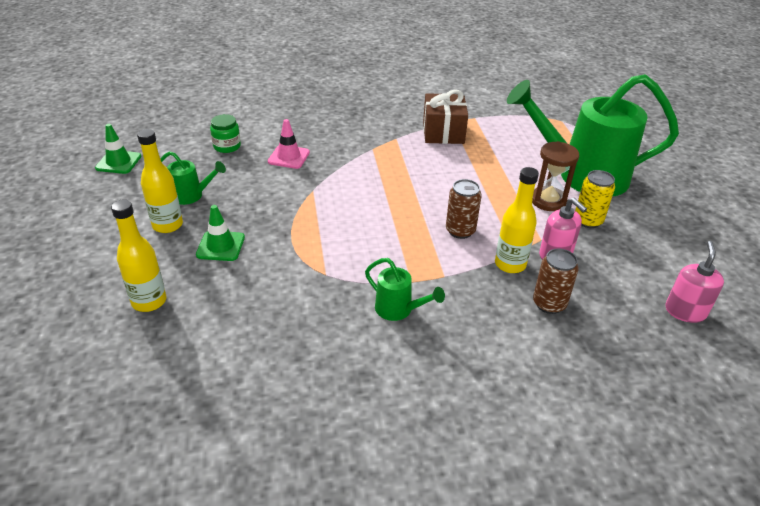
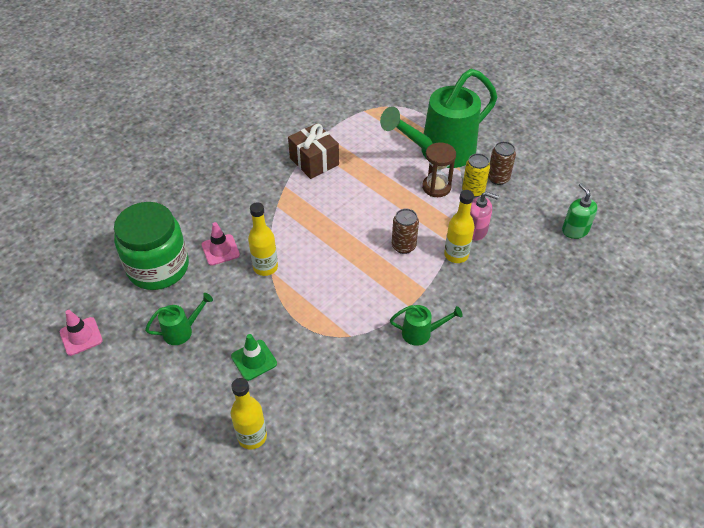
camera: 35 degrees left, 10 degrees up
(118, 162) = (81, 336): green traffic cone -> pink traffic cone
(167, 225) = (193, 368): yellow bottle -> yellow bottle (265, 267)
(227, 146) = (158, 267): green jar -> green jar, size x2.34
(549, 304) = (502, 271): brown can -> brown can (498, 178)
(685, 311) = (575, 230): pink soap dispenser -> green soap dispenser

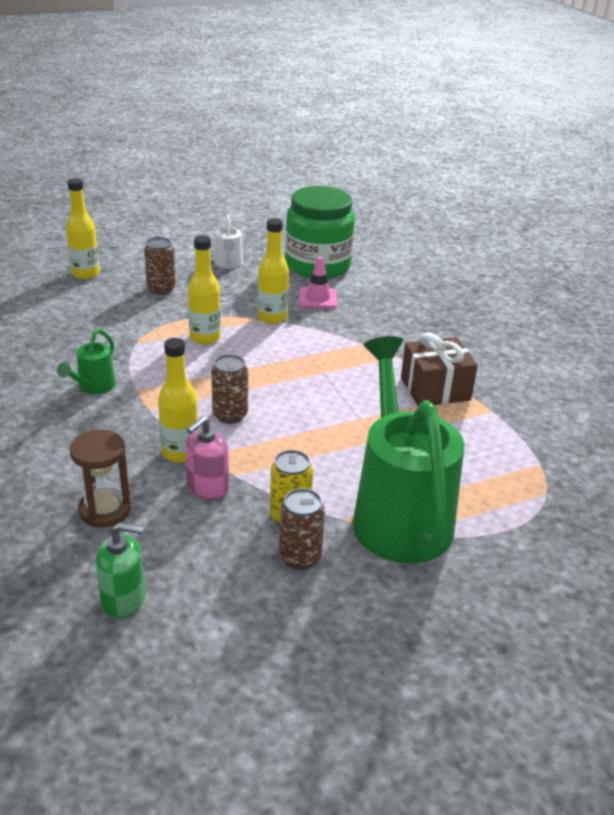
camera: 110 degrees right, 15 degrees down
(81, 336) = (263, 225): pink traffic cone -> none
(182, 331) = (228, 264): green watering can -> white watering can
(254, 360) = (161, 289): green traffic cone -> brown can
(318, 296) = (205, 338): none -> yellow bottle
(436, 187) = (320, 481): brown hourglass -> brown hourglass (105, 510)

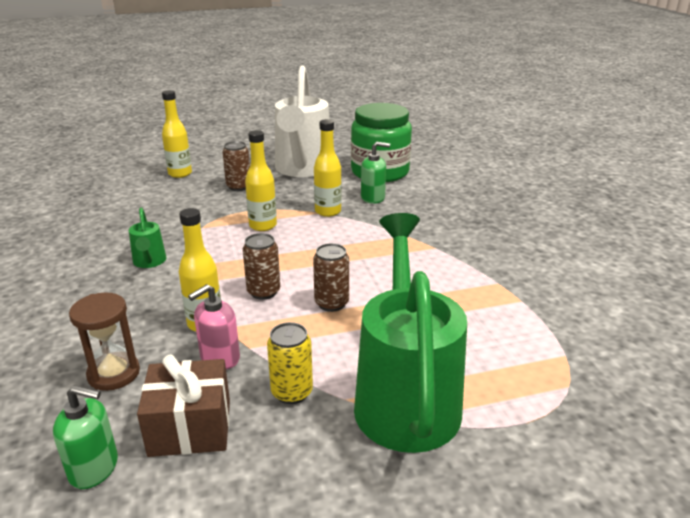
camera: 10 degrees right, 5 degrees down
(93, 387) = (149, 262): green watering can -> green watering can turned 45 degrees counterclockwise
(228, 264) = (302, 169): white watering can -> white watering can, size x2.35
(300, 557) = (290, 436): brown can -> brown can (331, 303)
(317, 298) = (373, 198): pink traffic cone -> green soap dispenser
(435, 389) = (467, 277): brown gift -> brown gift (190, 427)

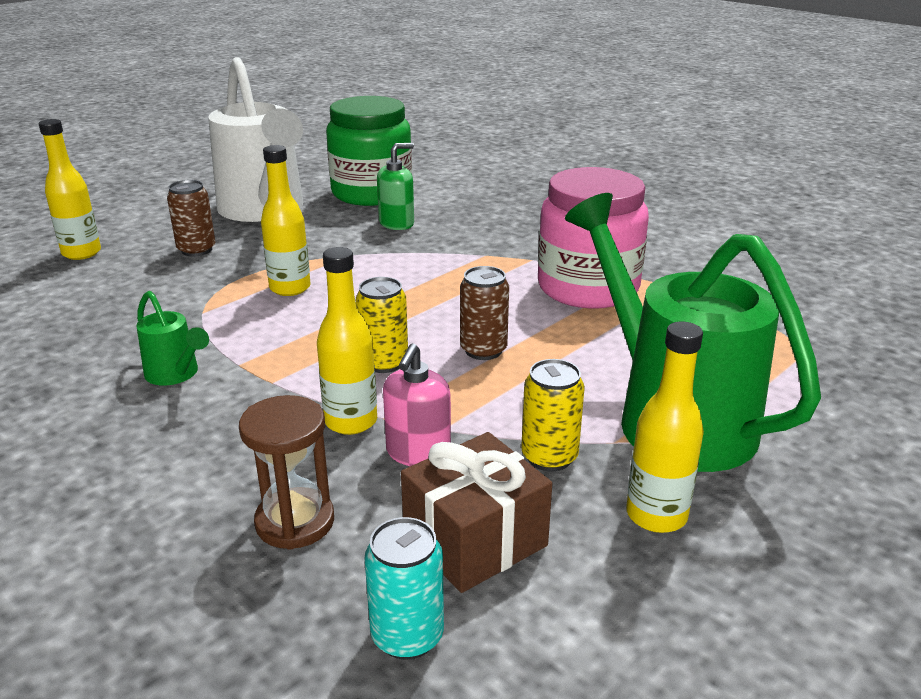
camera: 30 degrees left, 0 degrees up
(94, 468) = (407, 636): green soap dispenser -> turquoise can
(263, 292) = (384, 363): brown can -> yellow can
(328, 211) = (358, 251): yellow bottle -> yellow bottle (656, 515)
(452, 280) = (588, 288): none -> pink jar

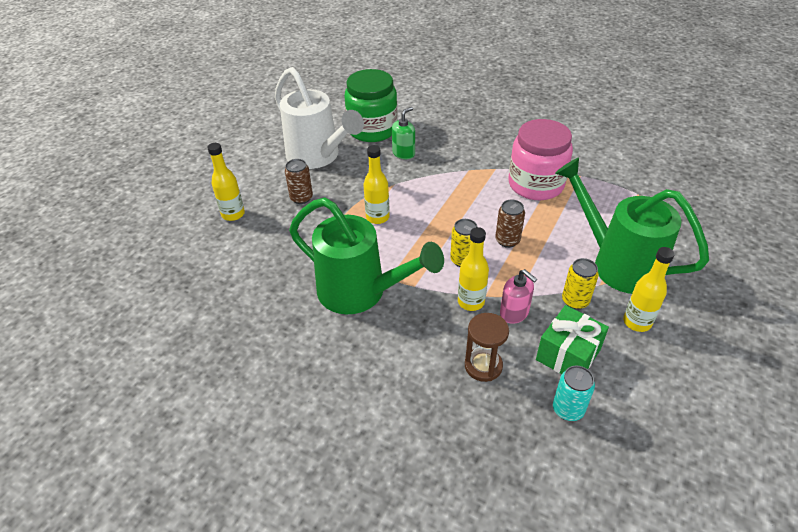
camera: 15 degrees left, 15 degrees up
(175, 374) = (360, 292): green watering can -> green watering can, size x2.35
(418, 453) = (514, 313): pink soap dispenser -> pink soap dispenser turned 45 degrees counterclockwise
(475, 540) = (568, 355): brown gift -> green gift

